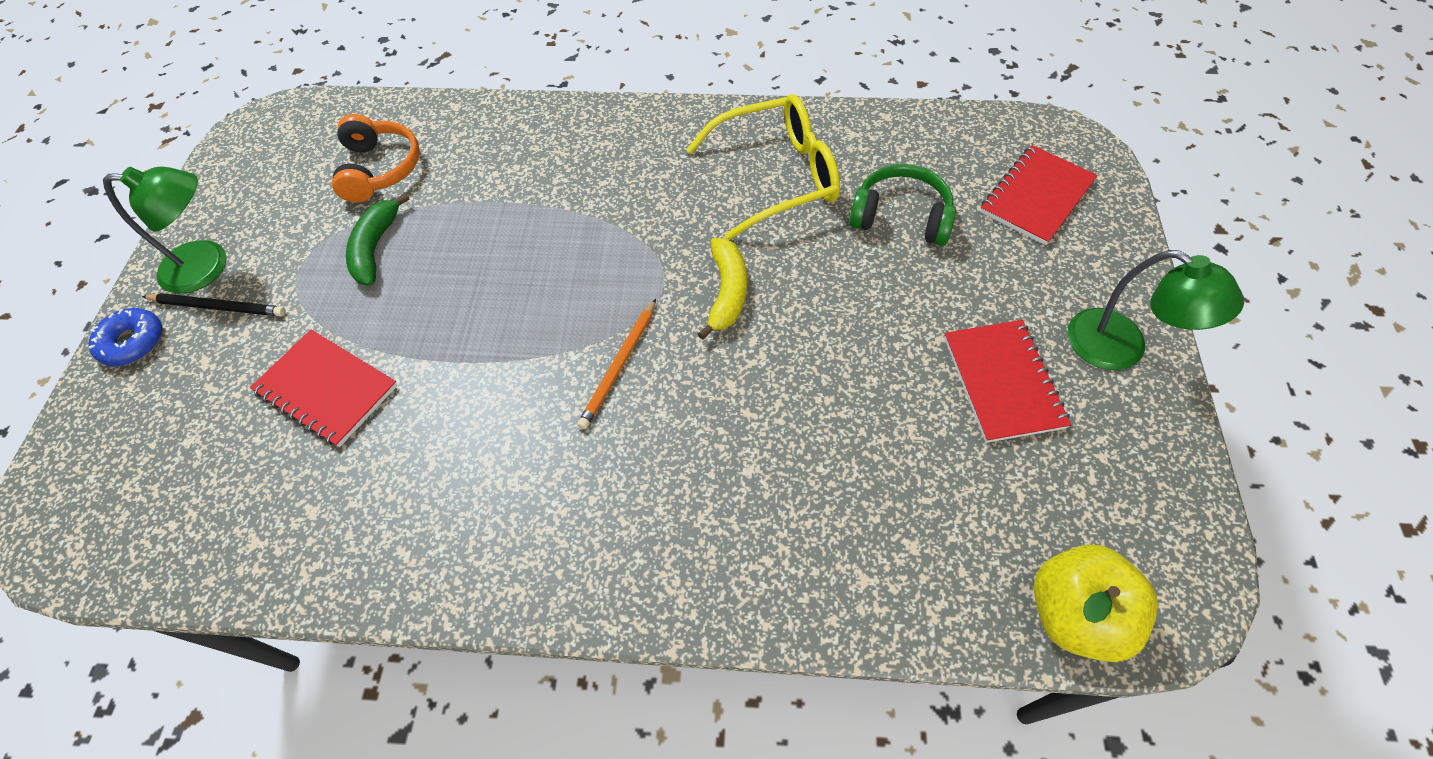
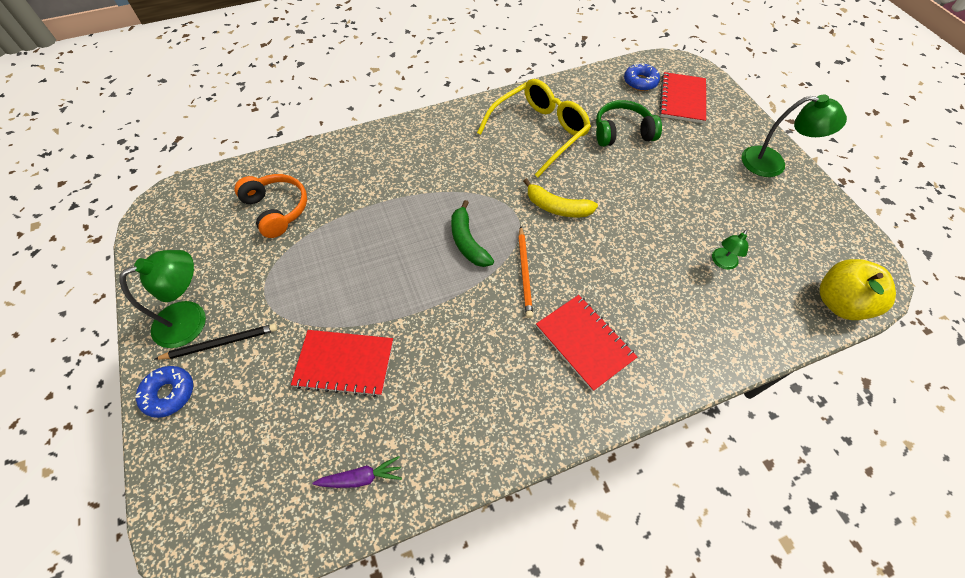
camera: 30 degrees left, 0 degrees up
(252, 535) = (361, 477): none -> purple carrot
(376, 248) = (312, 261): green banana -> green banana (467, 242)
(727, 292) = (557, 207): yellow banana -> yellow banana turned 135 degrees clockwise
(919, 468) = (722, 262): none -> green lamp
(985, 149) = (640, 82): none -> blue donut
(1003, 382) = (731, 201): red notebook -> red notebook (584, 342)

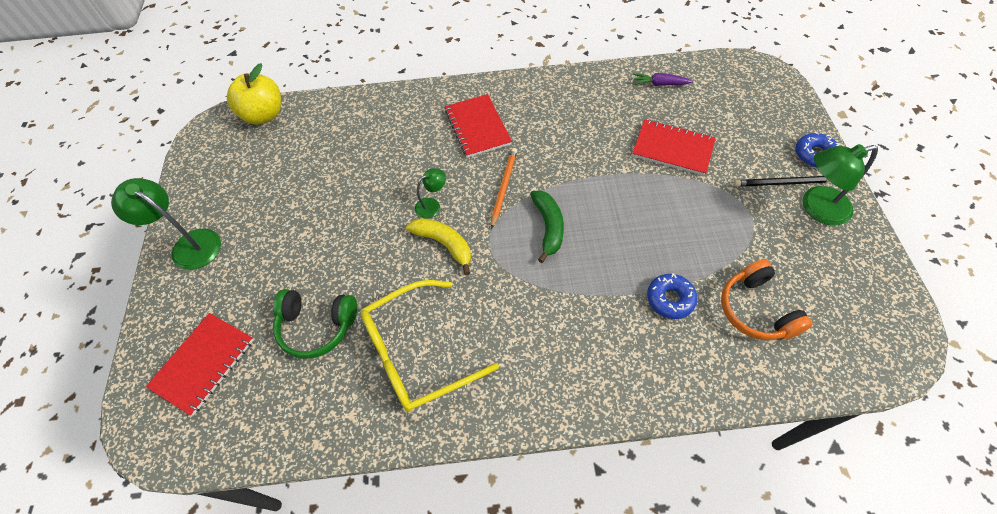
camera: 160 degrees left, 0 degrees up
(640, 82) = (232, 413): blue donut -> blue donut (670, 299)
(722, 262) = (327, 161): green lamp -> green lamp (432, 205)

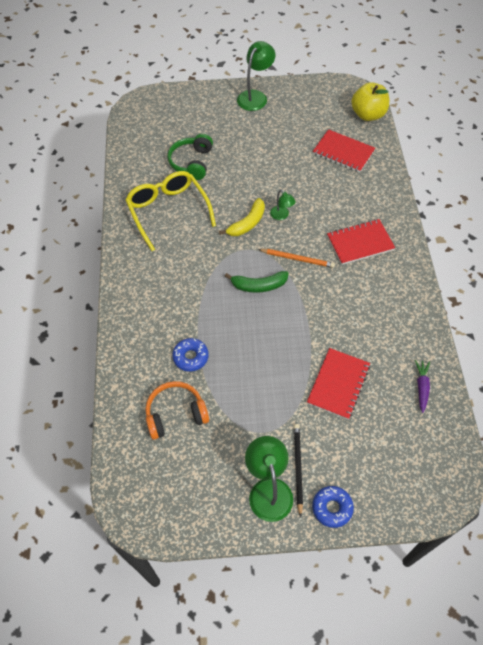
camera: 90 degrees right, 0 degrees up
(203, 364) = (174, 117): red notebook -> red notebook (343, 152)

